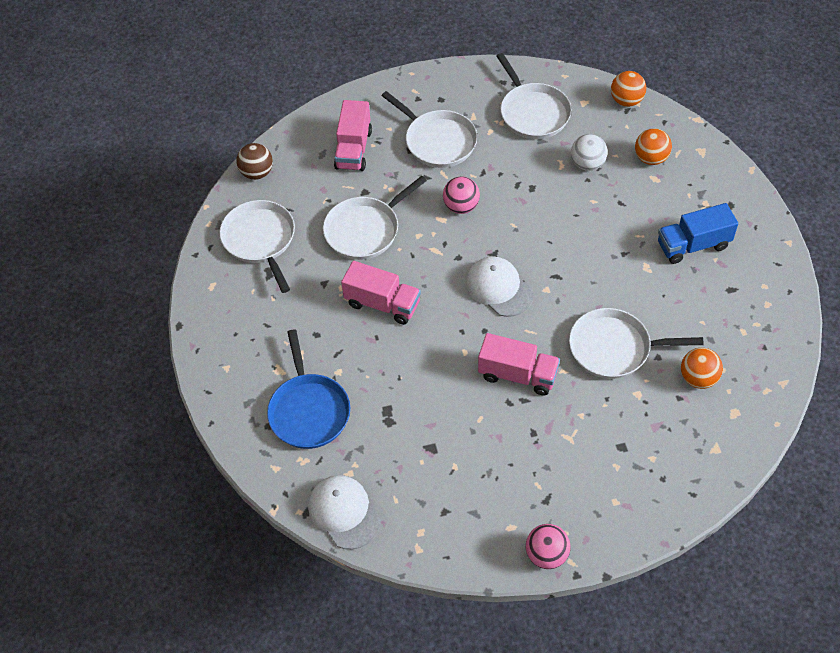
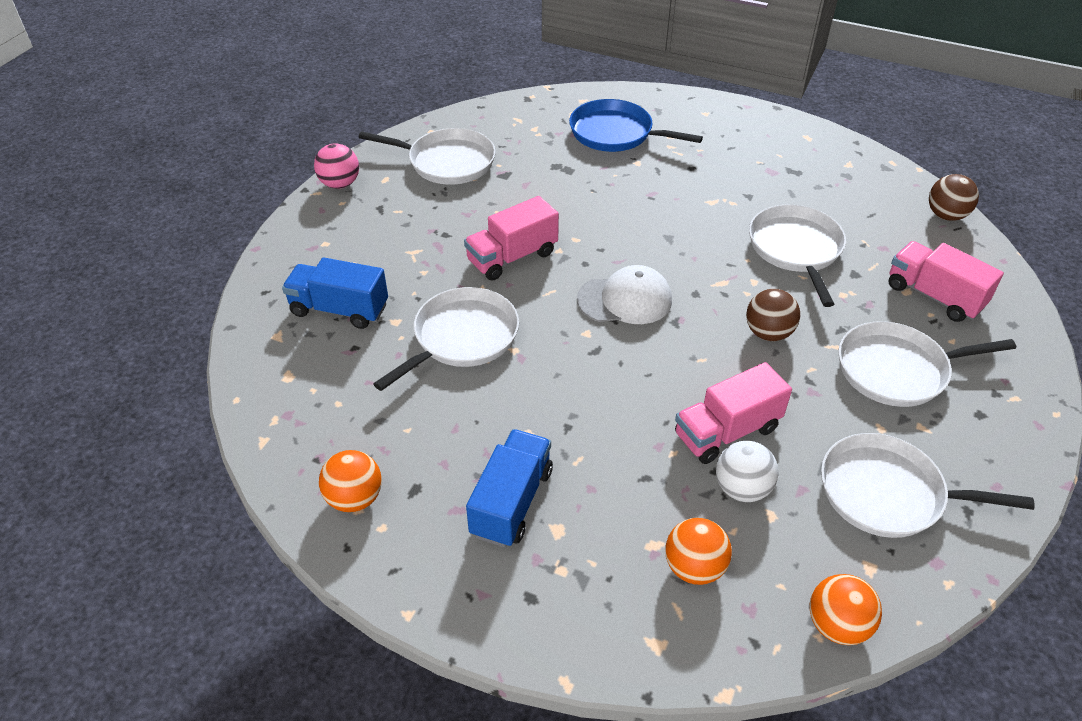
camera: 125 degrees right, 10 degrees down
(260, 240) = (842, 182): white pan -> white pan (447, 162)
(344, 512) = (505, 113): white cap -> none
(382, 304) = (686, 217): pink truck -> pink truck (727, 432)
(461, 206) = (768, 333): pink ball -> brown ball
(661, 434) = (339, 309): none -> blue truck
(698, 378) = (354, 376): orange ball -> orange ball (354, 498)

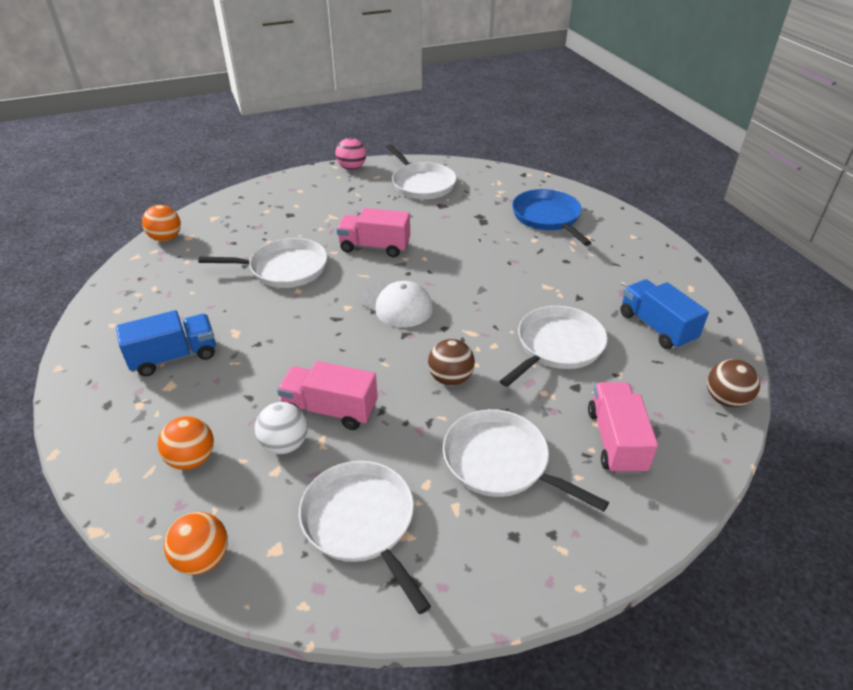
camera: 45 degrees right, 5 degrees down
(339, 309) = (256, 222): blue truck -> blue truck (656, 327)
(354, 498) = (124, 305): orange ball -> orange ball (166, 238)

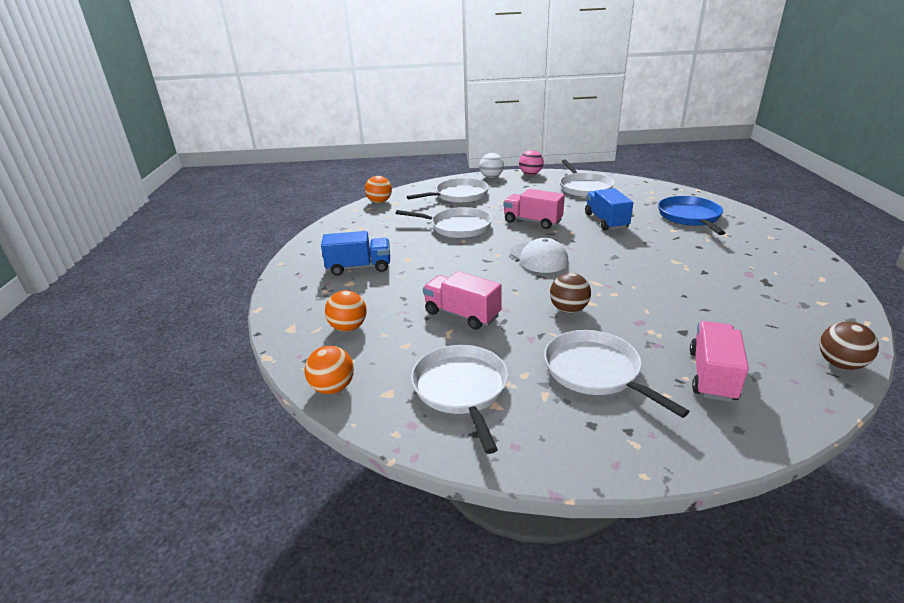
camera: 20 degrees right, 10 degrees down
(285, 444) = (419, 330): white ball -> white ball (491, 177)
(557, 346) = (673, 301): white pan -> white pan (459, 195)
(656, 327) = (777, 301): blue truck -> blue truck (606, 221)

